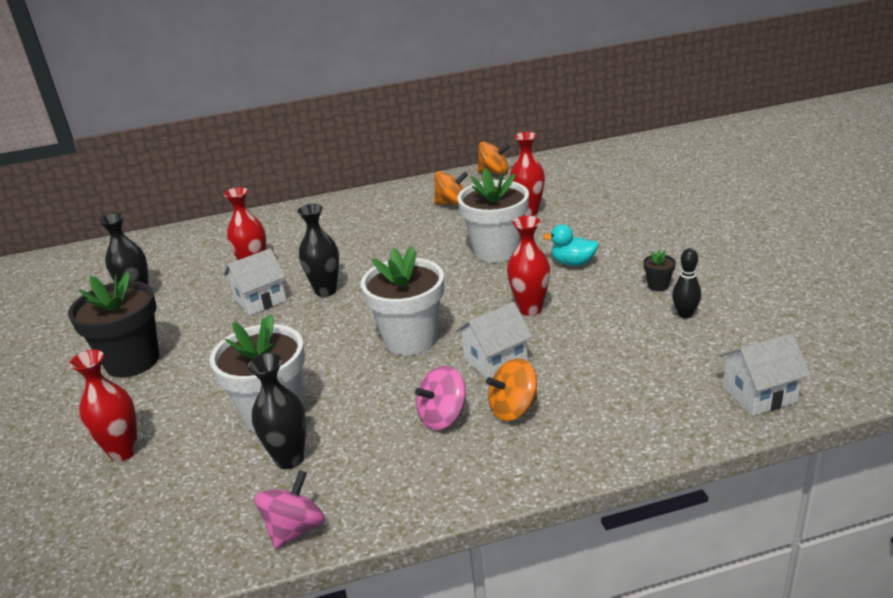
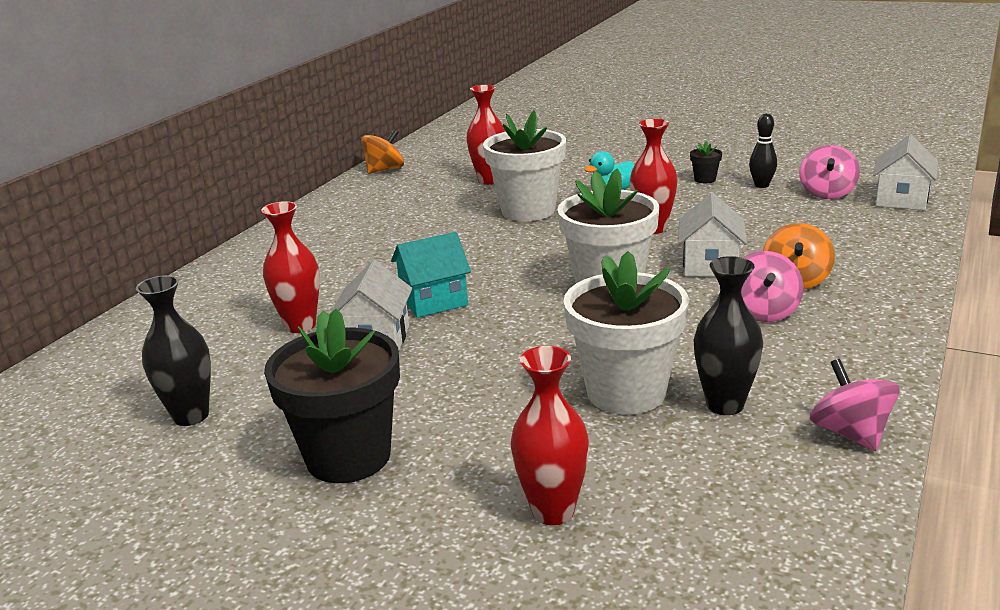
camera: 50 degrees left, 5 degrees down
(326, 291) = (434, 301): black vase -> turquoise house
(452, 203) = (398, 201): orange spinning top -> none
(716, 351) = (827, 193): none -> pink spinning top

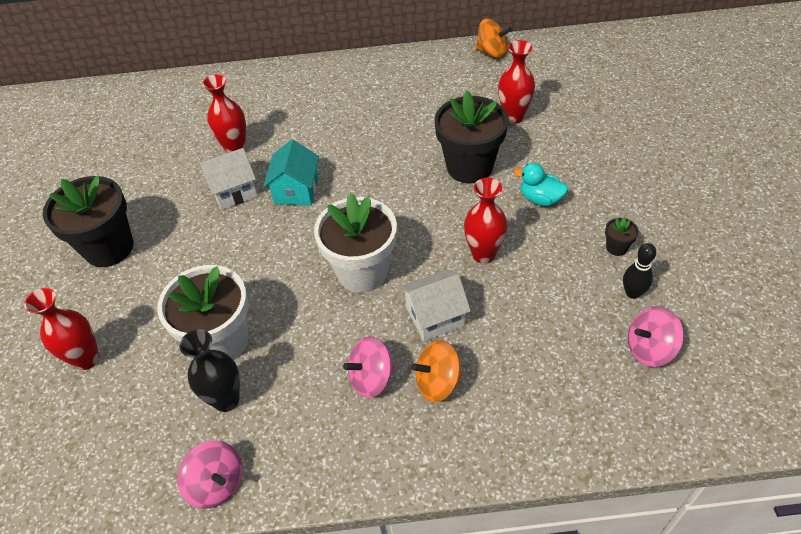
camera: 60 degrees right, 25 degrees up
(191, 416) = (125, 165): black vase -> none
(434, 301) = (296, 190): turquoise house -> turquoise house turned 60 degrees clockwise
(528, 211) = (469, 167): white flower pot -> black flower pot
(850, 433) = (217, 483): pink spinning top -> pink spinning top turned 90 degrees clockwise
(901, 200) = (675, 414): white house -> none

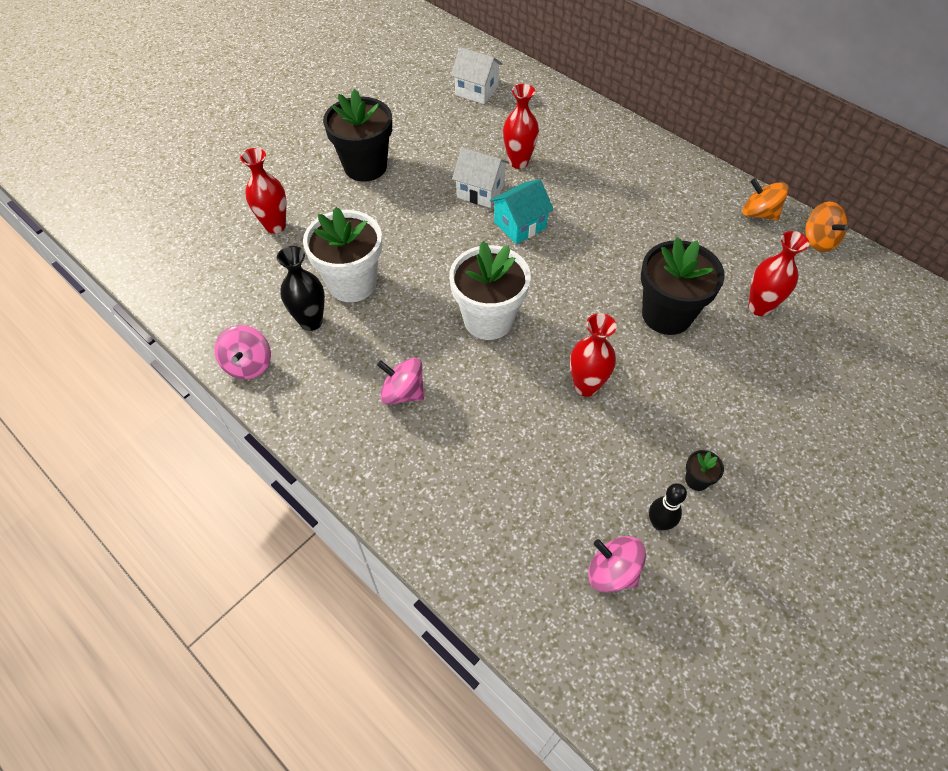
camera: 45 degrees right, 5 degrees up
(435, 317) = (494, 395): white house -> white house (476, 91)
(438, 382) = (437, 437): orange spinning top -> orange spinning top (759, 213)
(540, 199) = (688, 388): turquoise duck -> none

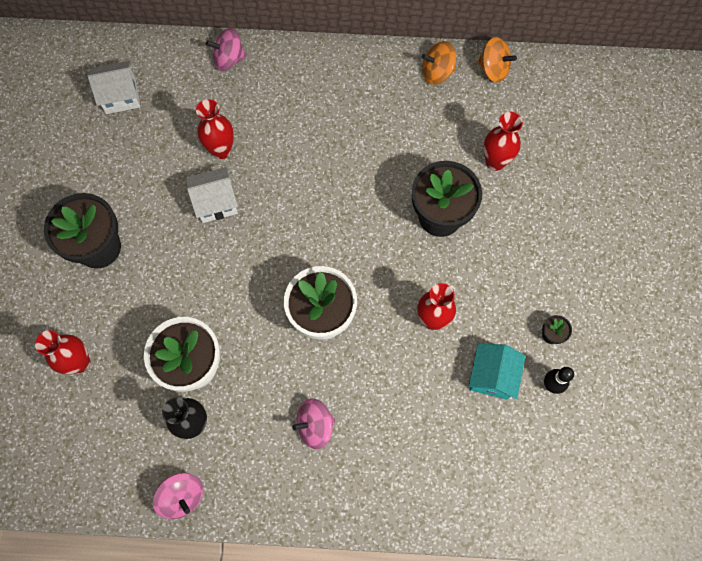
camera: 40 degrees left, 15 degrees up
(520, 225) = (274, 213): turquoise house -> turquoise house (492, 376)
(612, 572) = (549, 442): pink spinning top -> pink spinning top (229, 59)

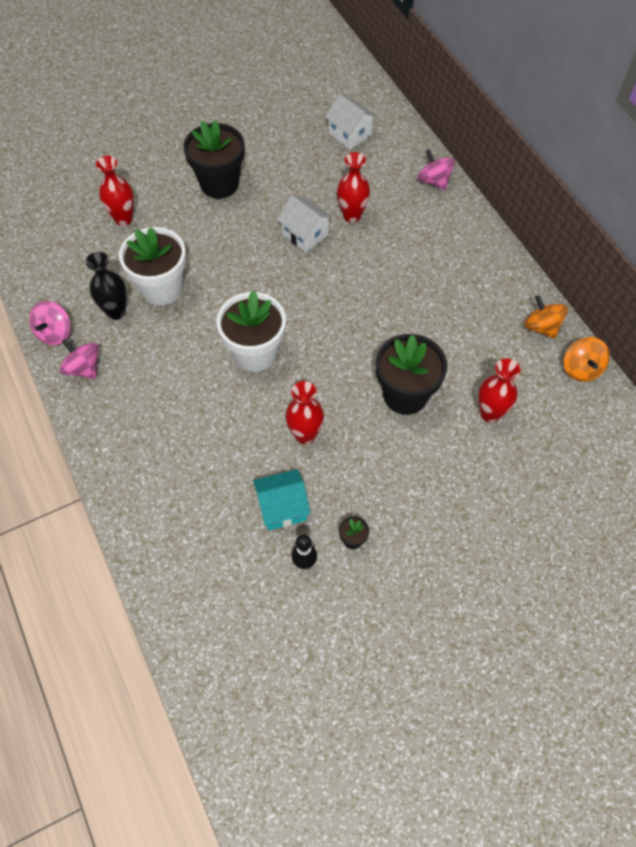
camera: 60 degrees right, 10 degrees down
(315, 426) = (159, 393): pink spinning top -> pink spinning top (83, 368)

